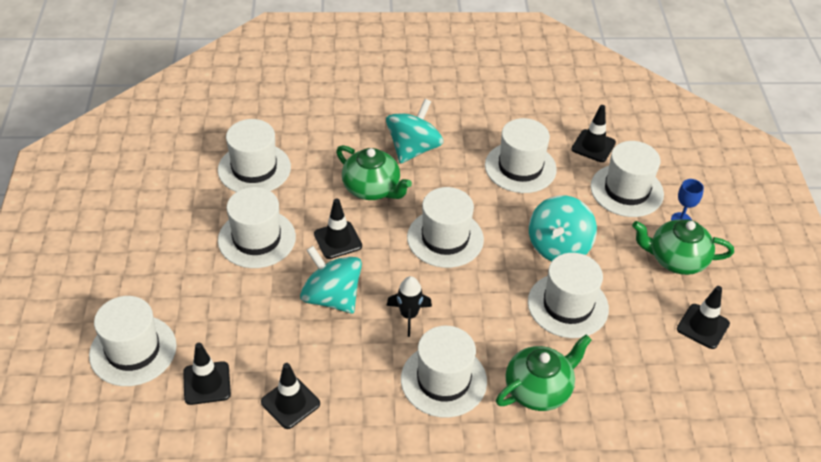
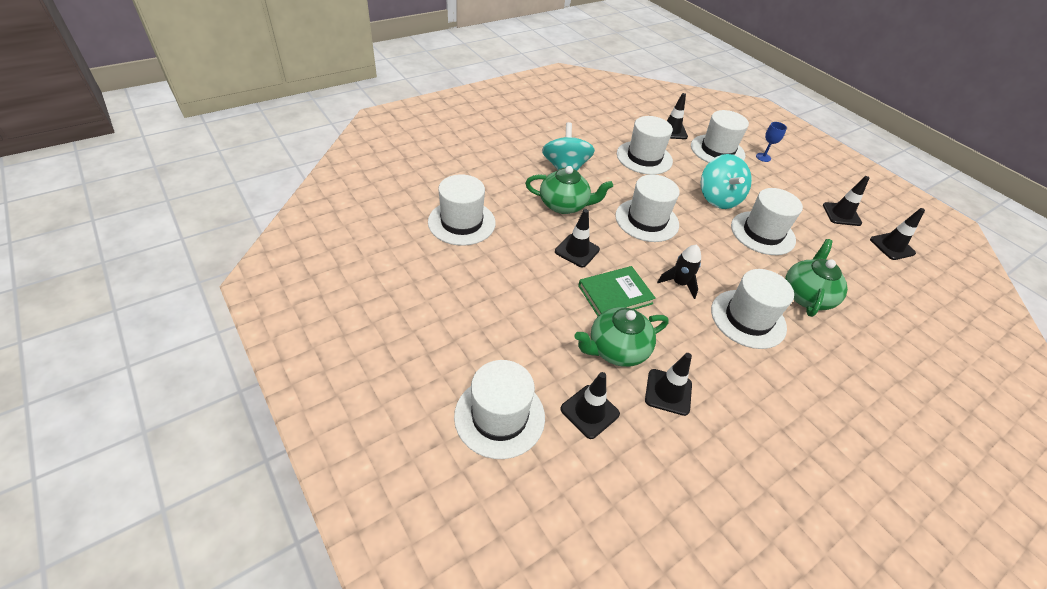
camera: 35 degrees left, 0 degrees up
(257, 238) = (515, 274): white hat -> none
(332, 297) = (615, 294): turquoise spinning top -> green book
(676, 259) = (786, 181): green teapot -> green teapot (616, 349)
(724, 389) = (892, 246): none -> black traffic cone

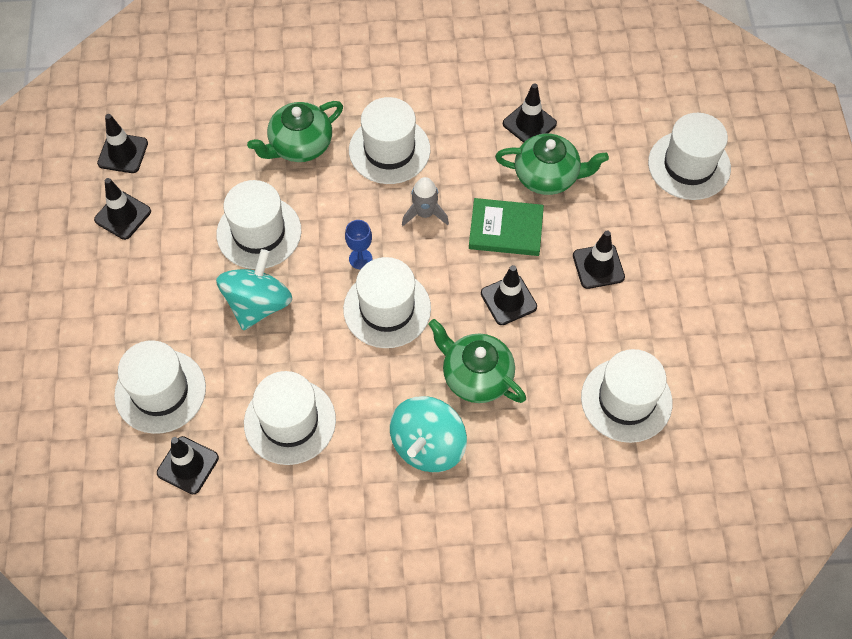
camera: 145 degrees left, 15 degrees up
(589, 411) = (610, 138): black traffic cone -> black traffic cone (598, 266)
(679, 283) = (425, 213): black rocket -> grey rocket
(763, 157) = (105, 349): blue goblet -> blue goblet (360, 259)

